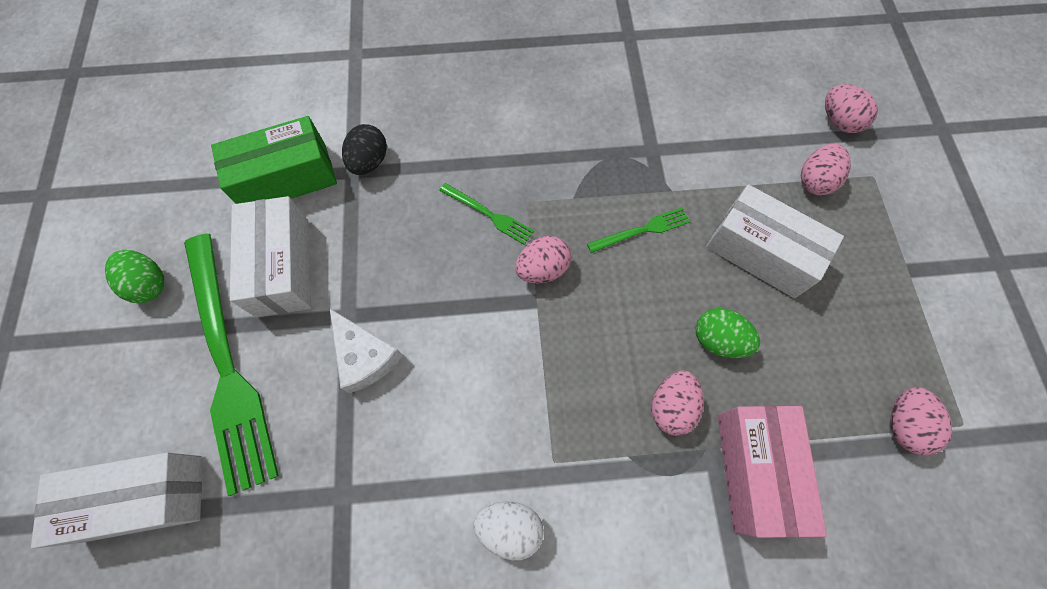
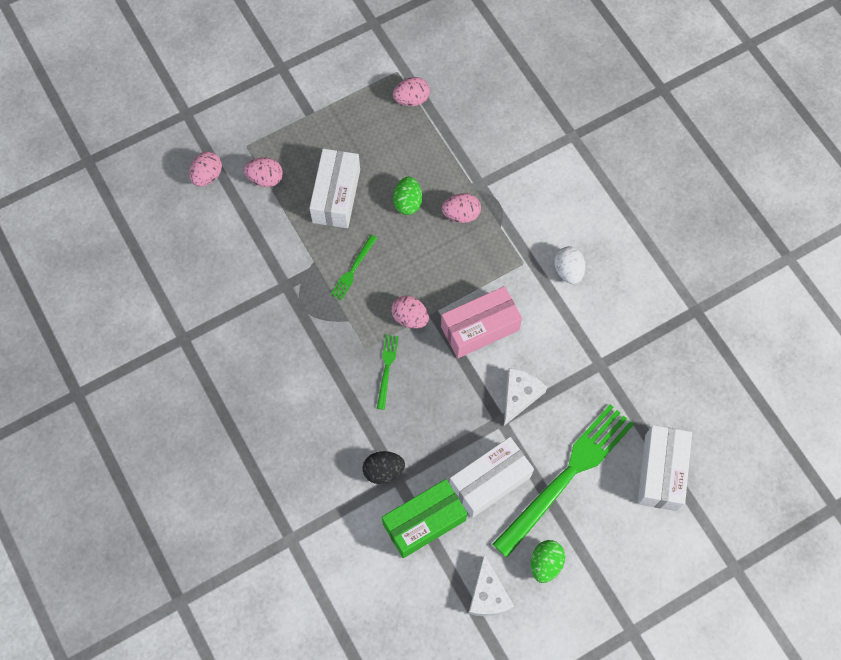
camera: 115 degrees left, 0 degrees up
(143, 498) = (661, 472): white box -> white box turned 45 degrees clockwise
(165, 207) = (488, 594): none -> white cheese
(286, 178) = (424, 522): green box -> green box turned 75 degrees counterclockwise
(642, 230) = (353, 269): green fork -> green fork turned 105 degrees counterclockwise
(755, 471) = (475, 163): pink box -> pink box (480, 328)

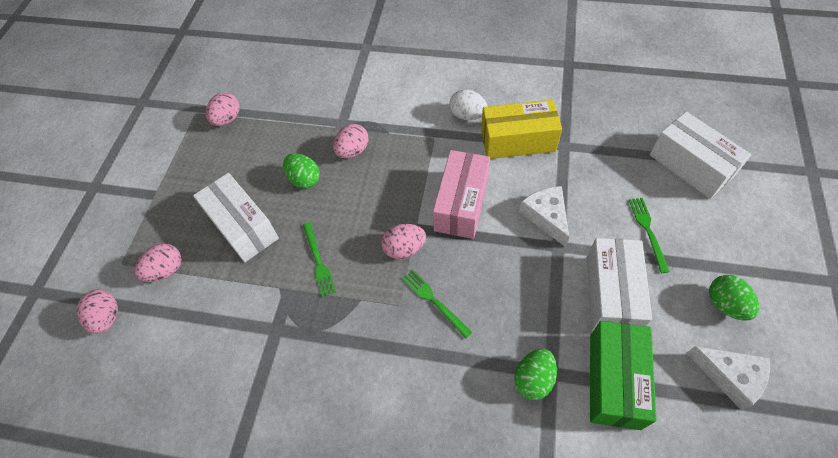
camera: 45 degrees left, 10 degrees down
(383, 470) = (533, 379): black egg -> green egg
(567, 475) = (648, 231): green fork -> green fork, size x0.43
(575, 326) = (518, 140): none -> yellow box

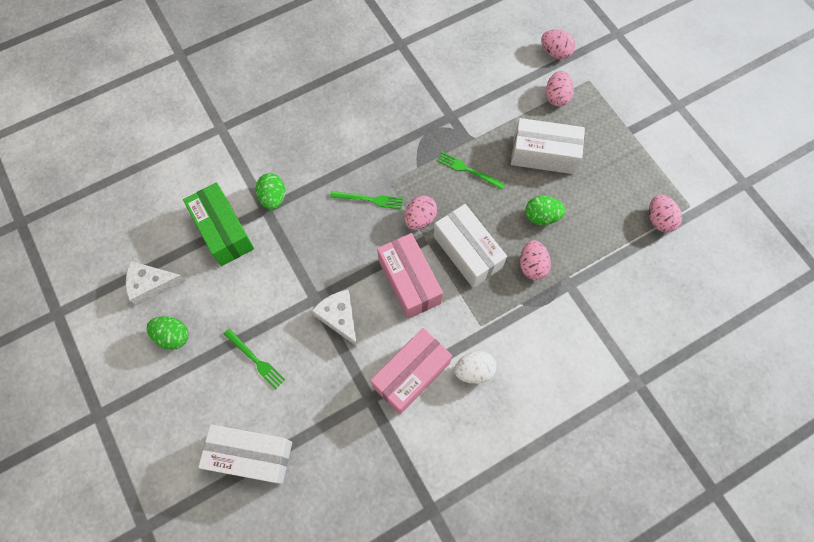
camera: 135 degrees right, 10 degrees up
(518, 140) = (411, 375): yellow box -> pink box
(546, 216) = (339, 317): white cheese -> white cheese turned 150 degrees counterclockwise
(611, 294) = (256, 288): white box -> white box (467, 252)

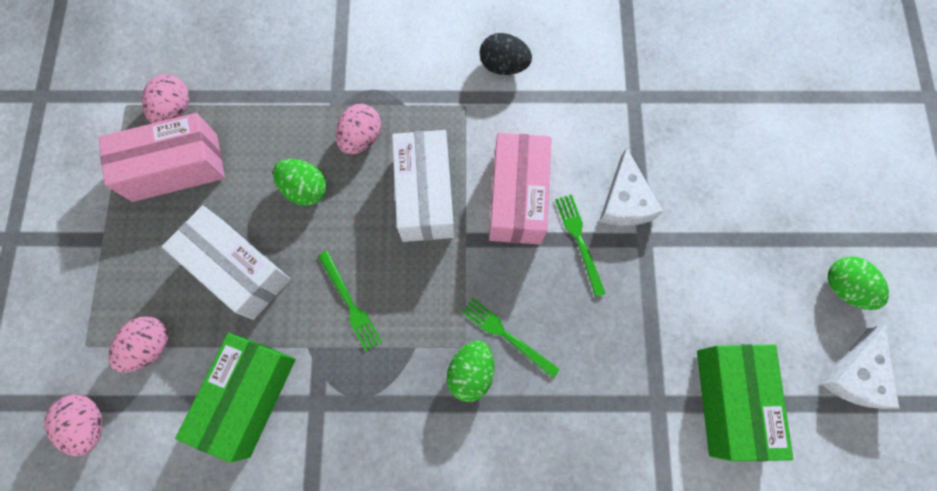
camera: 150 degrees left, 5 degrees up
(151, 284) = (855, 375): white cheese -> white cheese turned 90 degrees clockwise
(251, 456) = (790, 107): white box -> none
(255, 360) = (748, 204): green fork -> green fork (579, 241)
(273, 198) = (639, 415): green egg -> green egg (471, 372)
(411, 375) = (574, 96): pink box -> pink box (175, 167)
(420, 219) = (456, 270): pink egg -> none
(474, 371) = (503, 65): white egg -> black egg
(487, 101) = (248, 396): none -> green box

